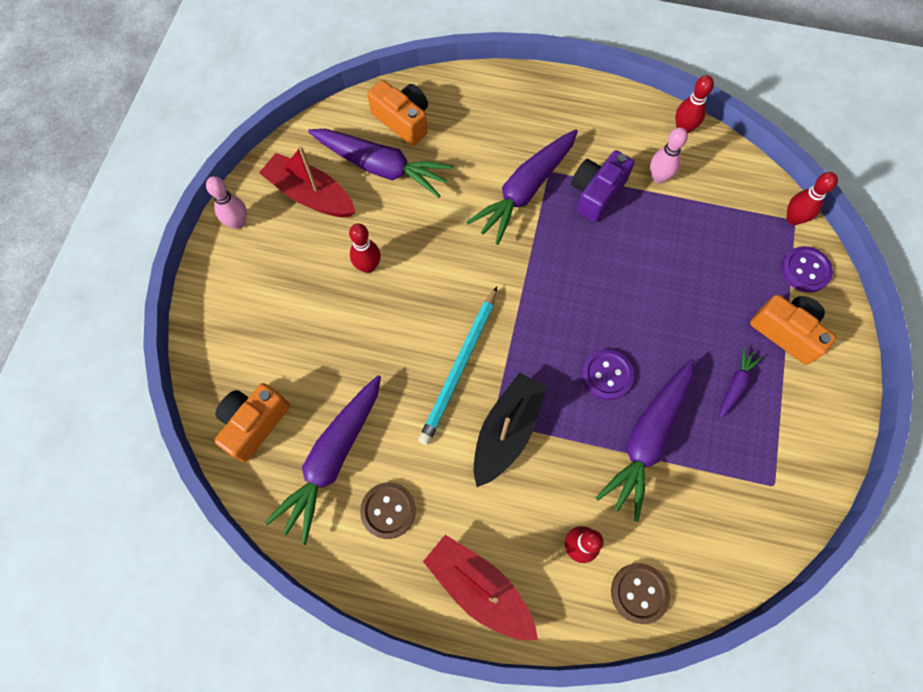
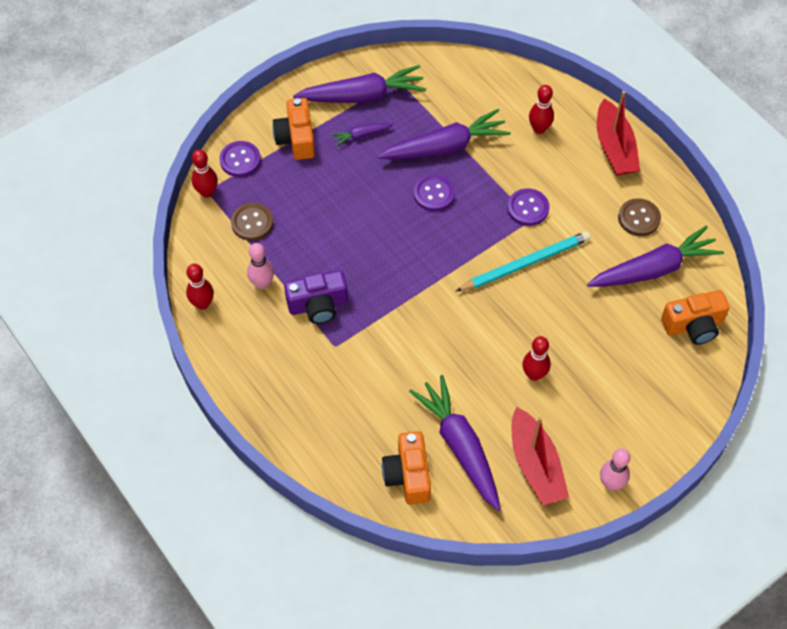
camera: 140 degrees left, 10 degrees down
(507, 431) = (528, 208): black boat -> purple button
(525, 191) = (368, 345): purple carrot -> purple carrot (363, 96)
(639, 593) = (525, 88): brown button -> brown button (252, 223)

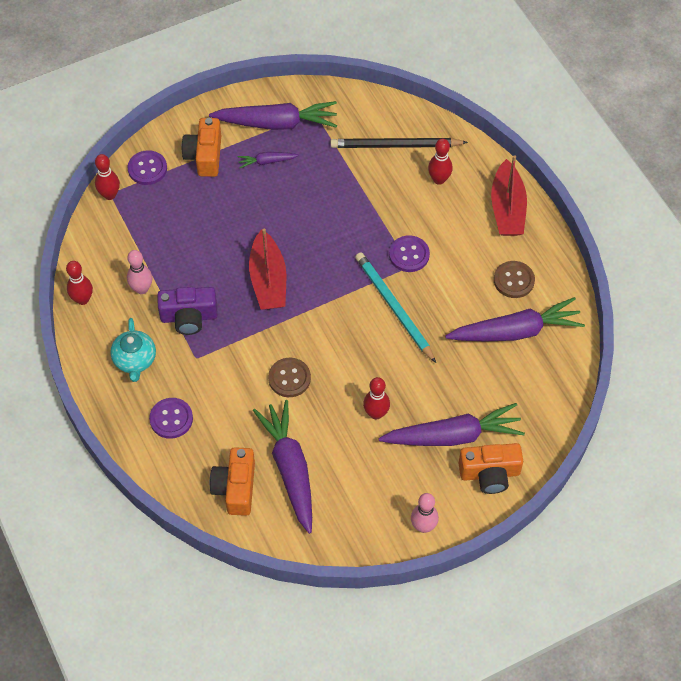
camera: 10 degrees right, 0 degrees up
(252, 223) = (145, 230): brown button -> brown button (289, 378)
(272, 358) = (135, 360): none -> turquoise teapot
(434, 194) = (322, 228): purple button -> purple button (171, 419)
(445, 147) = (344, 184): purple carrot -> purple carrot (453, 435)
(487, 101) = (395, 145): none -> black pencil
(525, 263) = (394, 307): turquoise pencil -> turquoise pencil turned 105 degrees counterclockwise
(535, 465) = (356, 497): red boat -> red boat (268, 280)
(693, 325) = (540, 391): orange camera -> orange camera (489, 474)

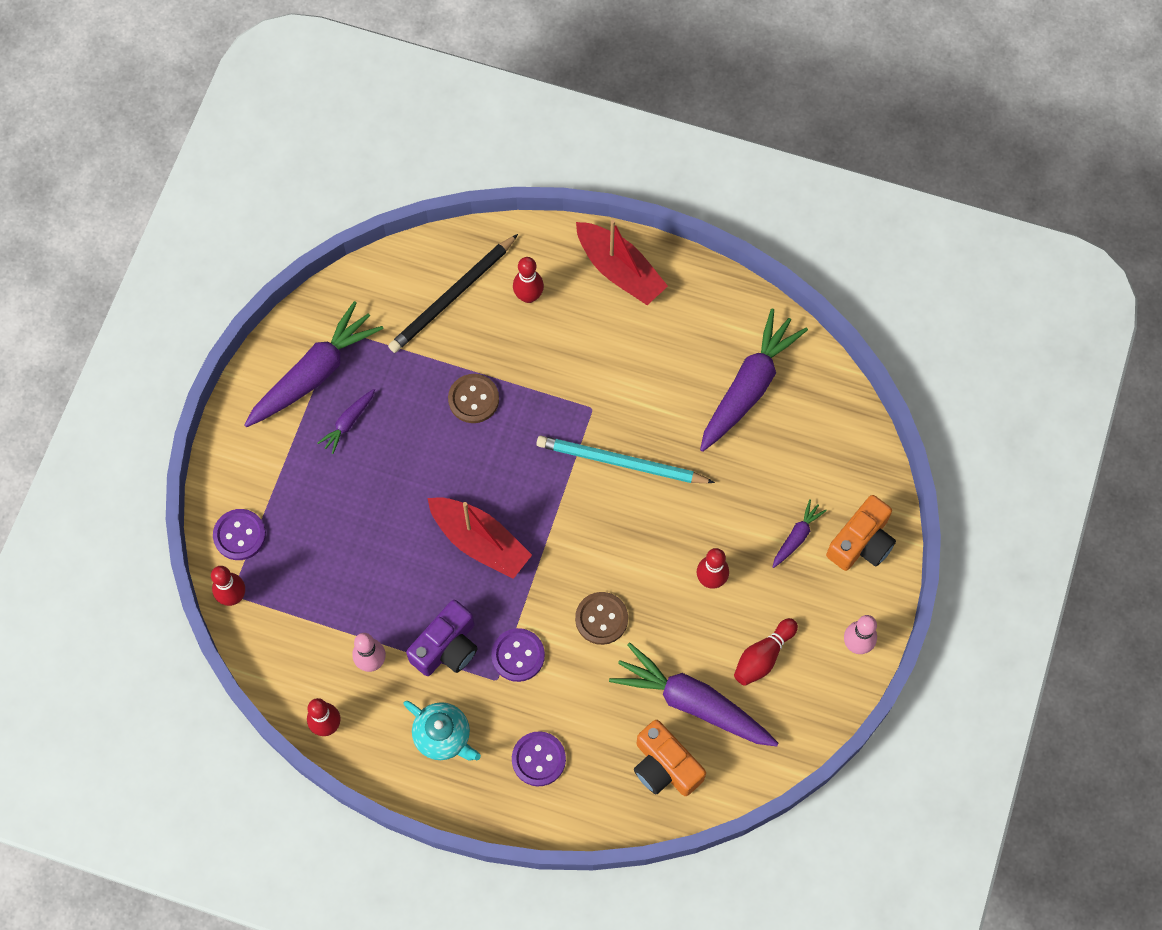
camera: 45 degrees left, 10 degrees up
(204, 156) = (281, 471): orange camera -> none
(359, 482) = (763, 657): none -> red bowling pin
(409, 255) = (580, 398): purple button -> purple button (518, 655)
(453, 435) = (797, 536): purple carrot -> purple carrot, size x0.47
(514, 280) = (697, 338): brown button -> brown button (473, 399)

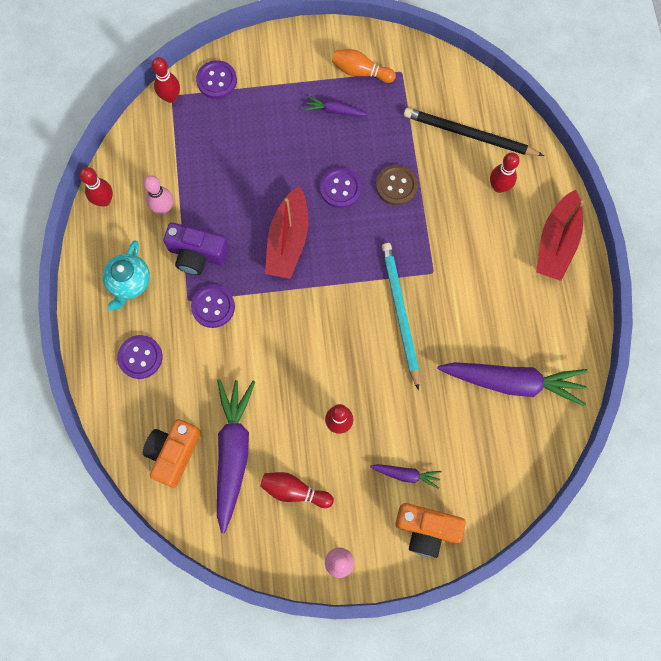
camera: 65 degrees right, 5 degrees up
(314, 373) = (360, 72): purple carrot -> orange bowling pin
(446, 459) = (340, 188): none -> purple button
(601, 619) = (269, 354): brown button -> none

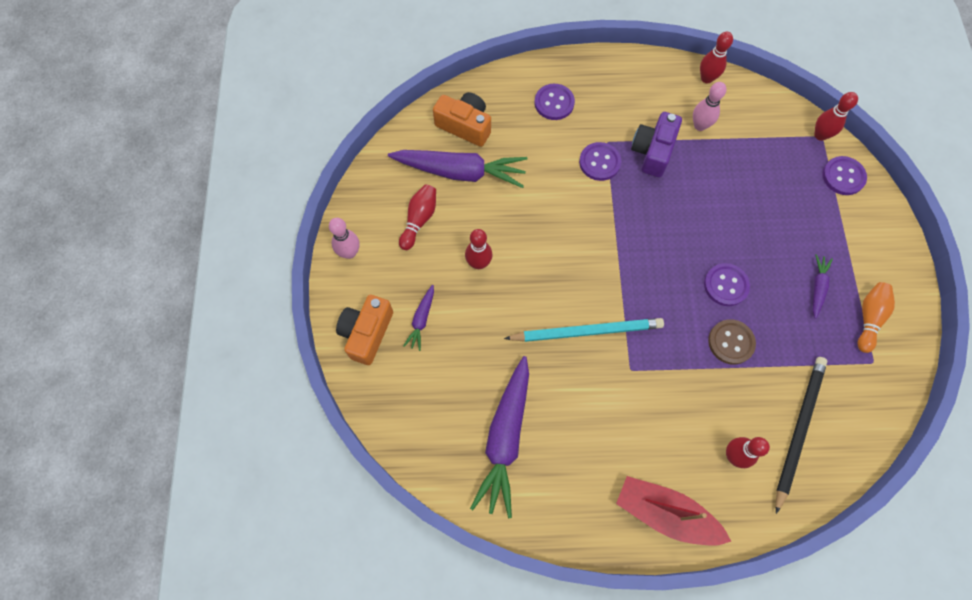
camera: 95 degrees right, 5 degrees down
(129, 282) = (625, 96): turquoise teapot -> none
(288, 240) = (667, 231): red boat -> none

